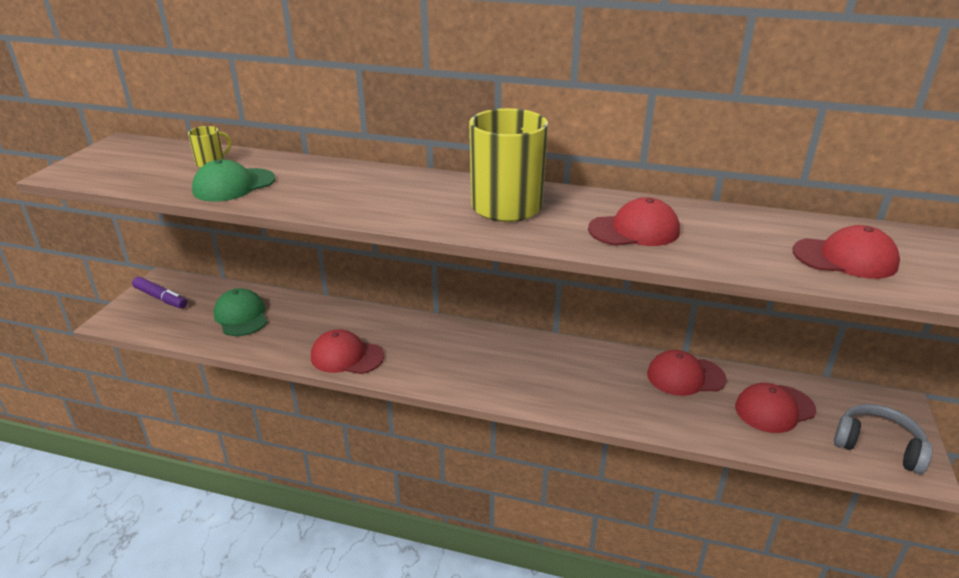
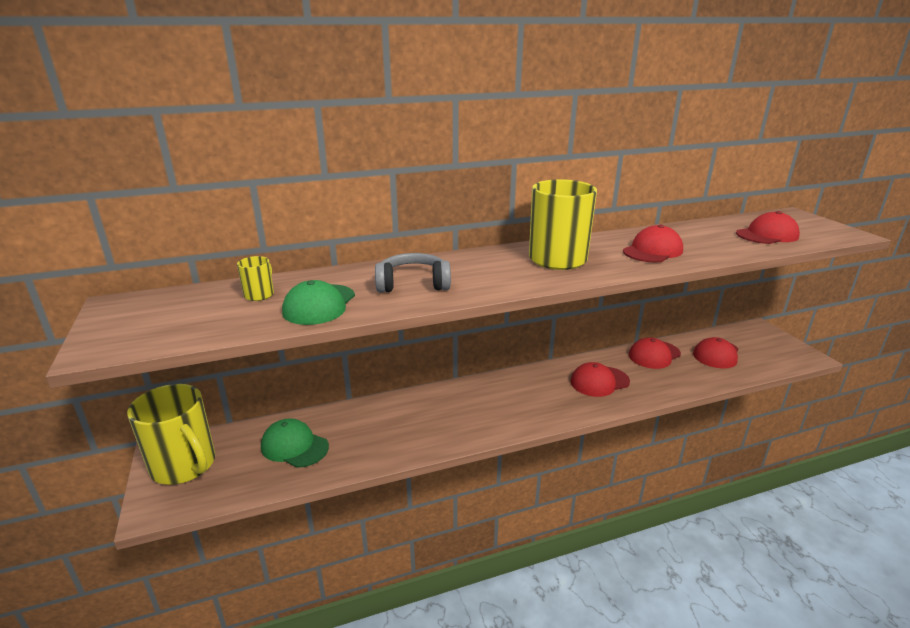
camera: 35 degrees left, 5 degrees down
(161, 298) = (184, 466): purple marker -> yellow mug
(347, 356) = (431, 437): red cap -> red cap (599, 381)
(878, 446) = (779, 352): grey headphones -> grey headphones (413, 284)

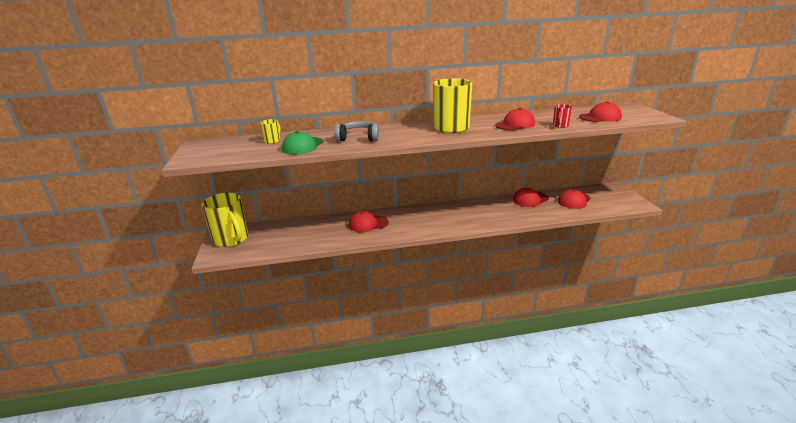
camera: 10 degrees right, 0 degrees up
(294, 446) = (292, 234): green cap -> none
(599, 381) = (486, 212): red cap -> red cap (368, 224)
(721, 251) = (560, 125): none -> red mug

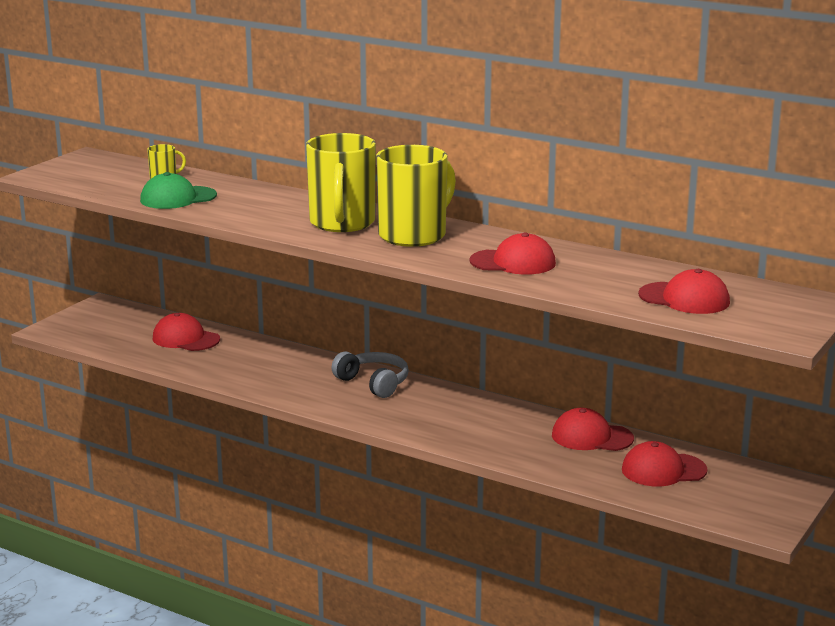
camera: 40 degrees right, 5 degrees down
(231, 239) = (98, 318): yellow mug -> yellow mug (342, 223)
(358, 138) = (262, 209): grey headphones -> grey headphones (373, 383)
(368, 224) = (282, 368): red cap -> red cap (186, 339)
(560, 125) = (572, 287): red mug -> none

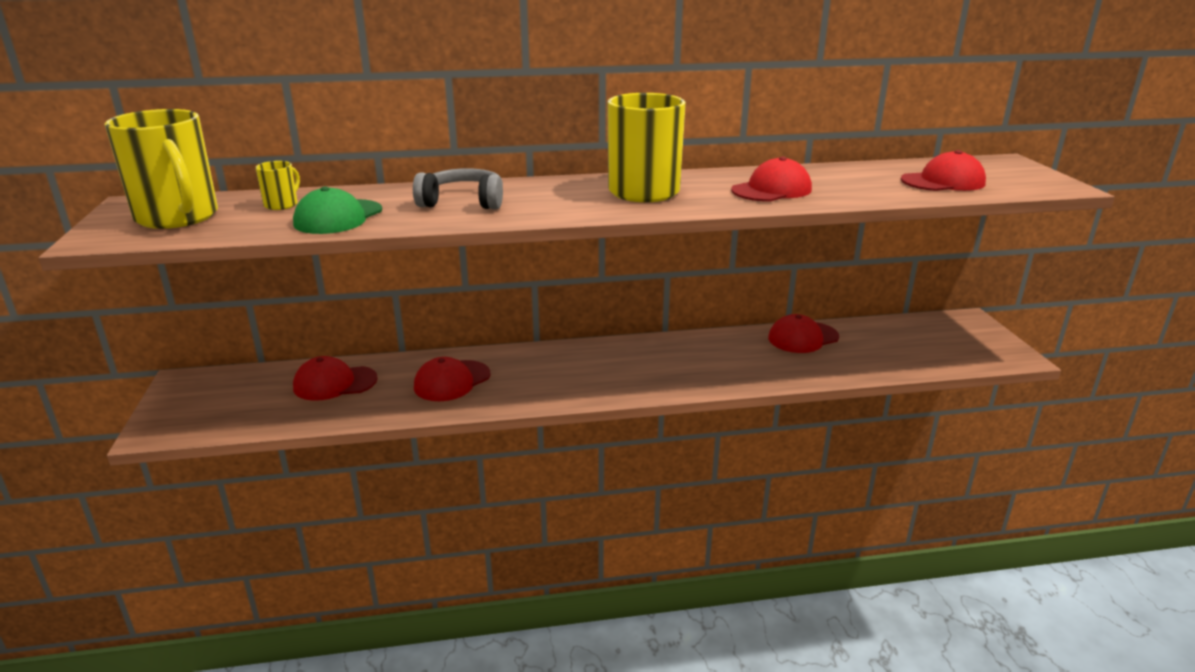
camera: 40 degrees left, 5 degrees up
(342, 223) = (559, 197): yellow mug -> yellow mug (178, 217)
(373, 383) = (577, 358): grey headphones -> grey headphones (463, 202)
(663, 470) = (888, 343): red cap -> red cap (452, 381)

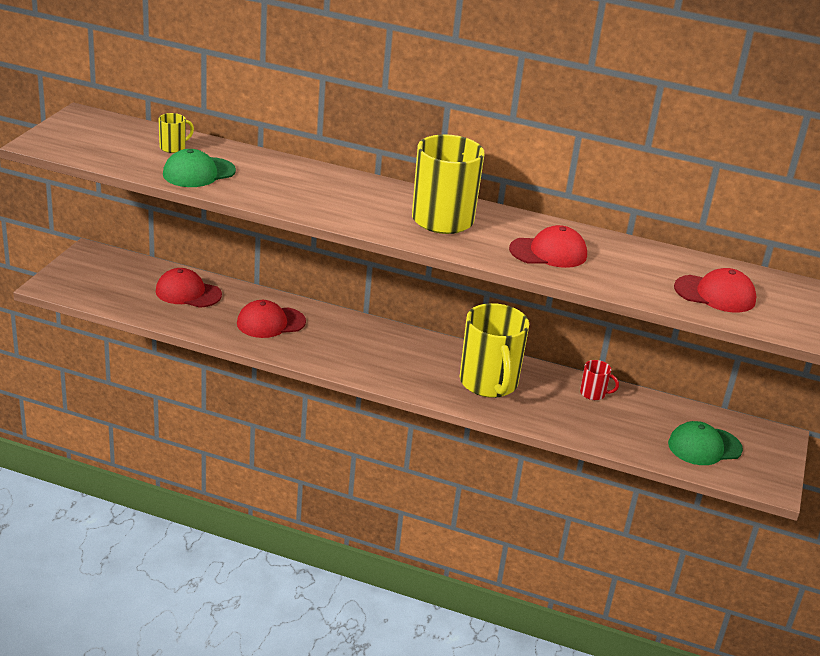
camera: 25 degrees right, 5 degrees up
(178, 217) = (99, 138): yellow mug -> yellow mug (489, 383)
(463, 202) = (296, 186): grey headphones -> none
(803, 338) = (593, 393): red cap -> red mug
(933, 346) = (704, 446): none -> green cap

